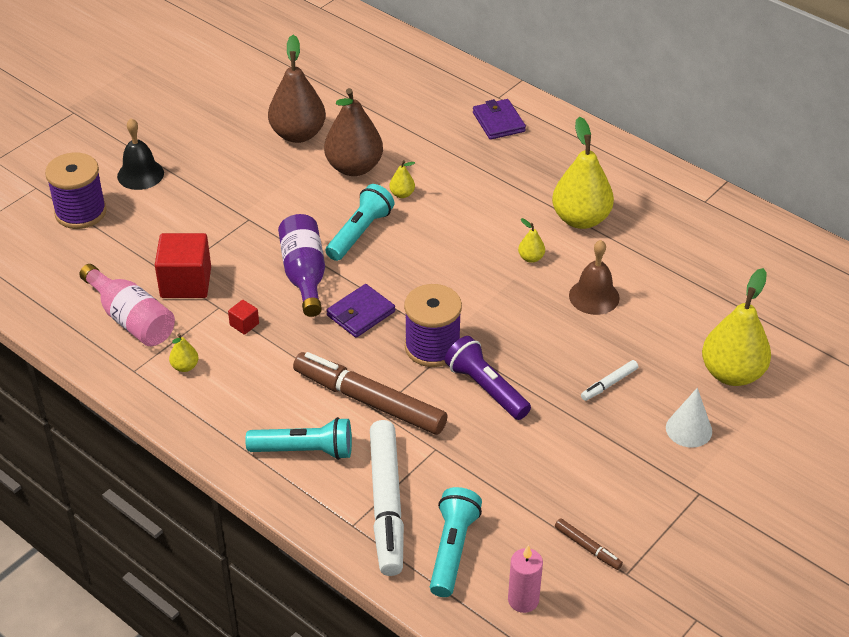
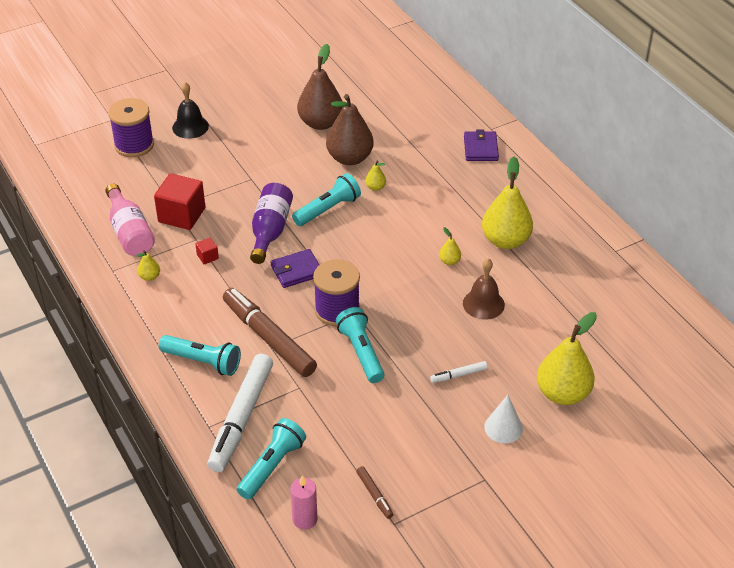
camera: 20 degrees right, 0 degrees up
(486, 388) = (361, 352): purple flashlight -> turquoise flashlight

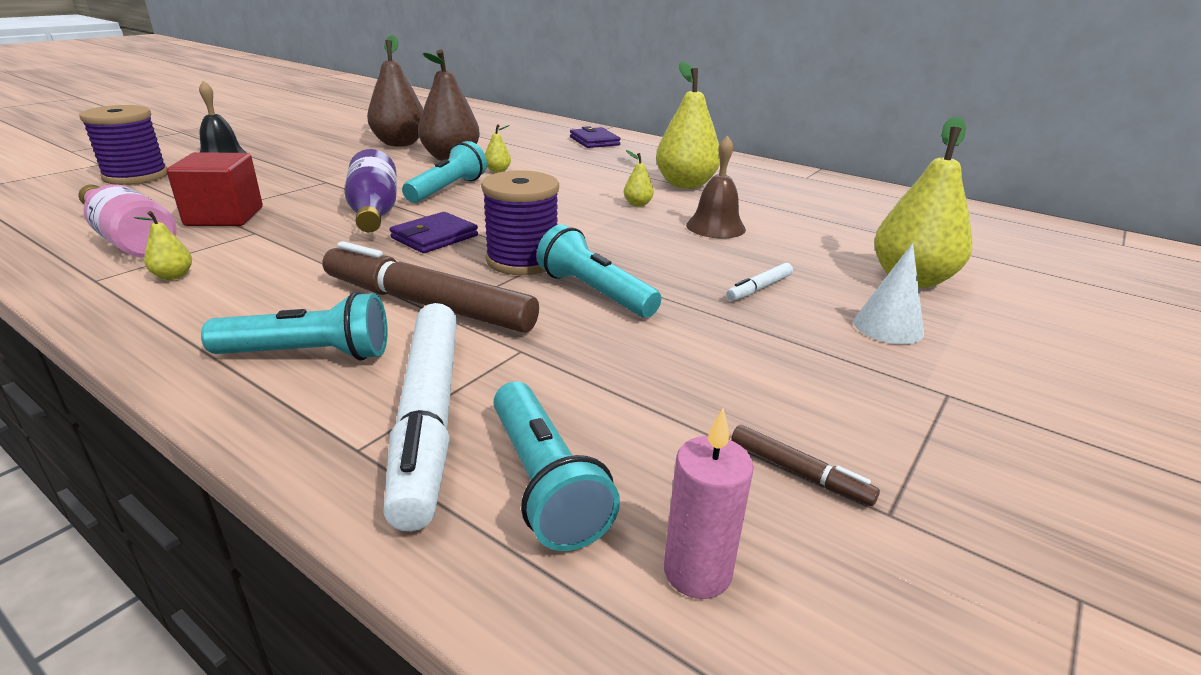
camera: 25 degrees left, 15 degrees down
(207, 257) = (280, 244): red cube -> none
(272, 466) = (544, 483): turquoise flashlight -> turquoise flashlight turned 150 degrees clockwise

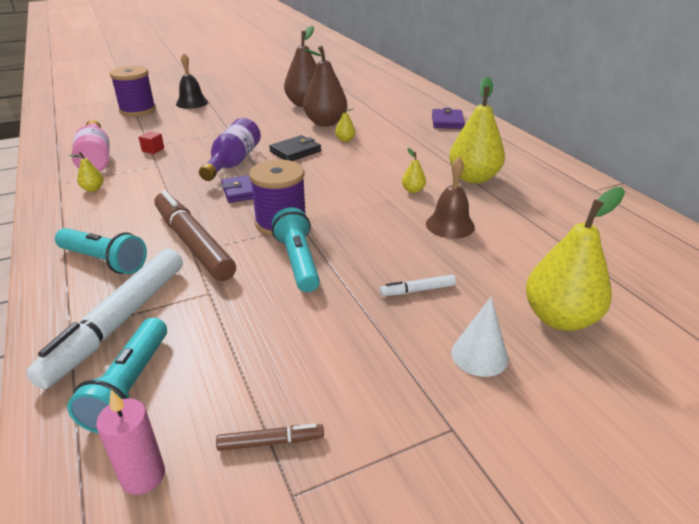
camera: 30 degrees right, 5 degrees up
(224, 216) = (153, 150): red cube -> red cube, size x0.45
(447, 189) = (295, 151): turquoise flashlight -> black wallet
(799, 472) = (271, 442): brown marker -> brown marker turned 75 degrees counterclockwise

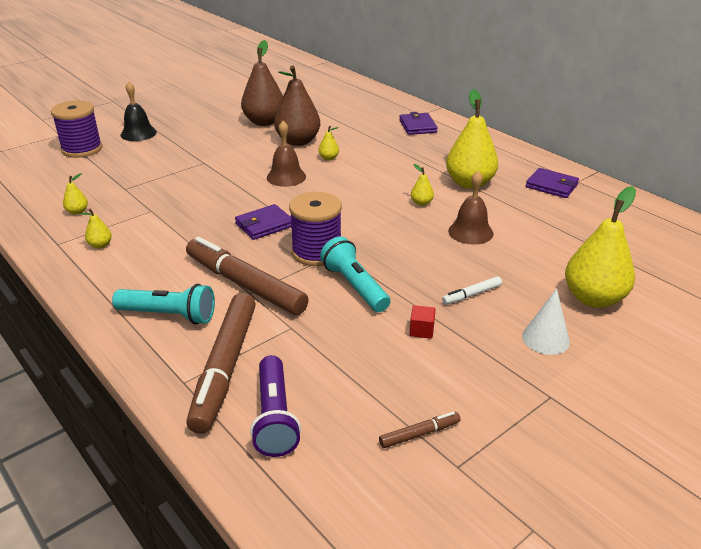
camera: 15 degrees left, 0 degrees up
(96, 159) = (77, 212): pink bottle -> yellow pear
(118, 322) = (225, 368): white marker -> brown marker
(129, 386) = (274, 417): turquoise flashlight -> purple flashlight
(143, 476) = (334, 479): pink candle -> none
(153, 150) = (134, 194): red cube -> red cube (421, 330)
(233, 163) = (230, 197): purple bottle -> none
(295, 151) = (286, 177): black wallet -> brown bell
(562, 191) = (551, 186): none -> purple wallet

